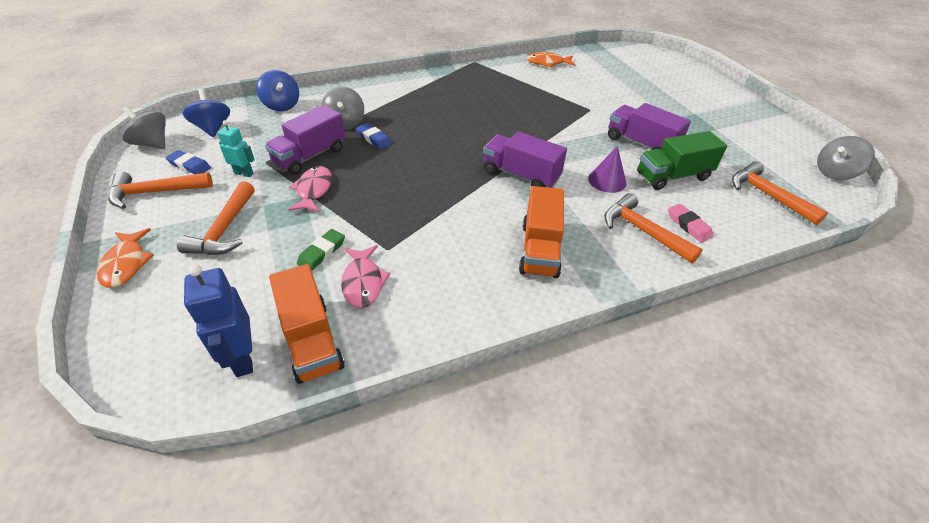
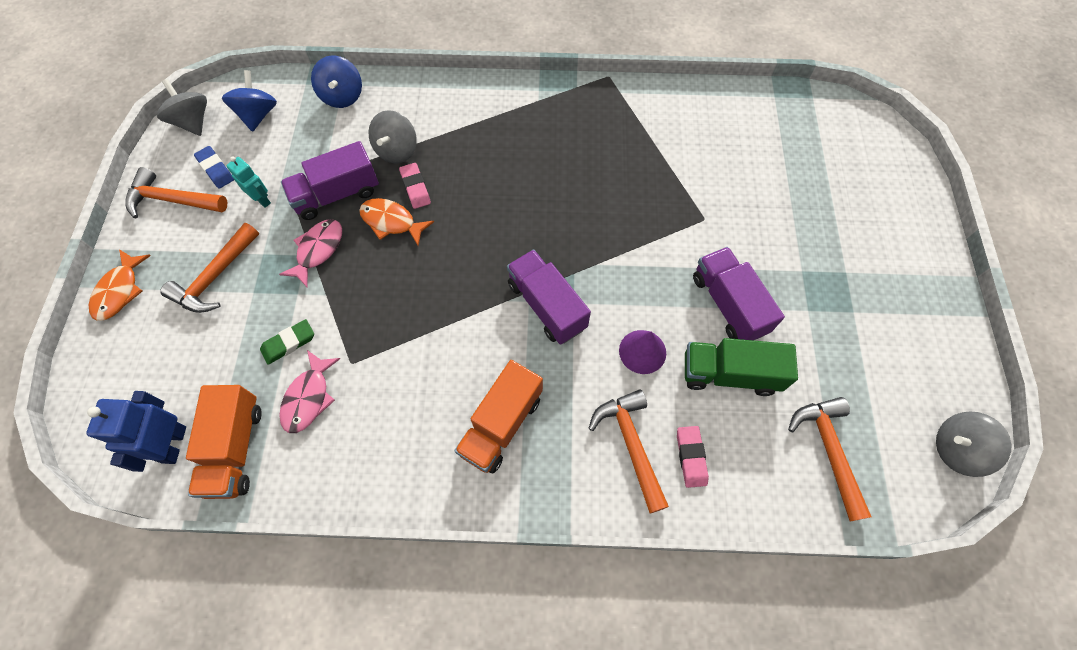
camera: 25 degrees right, 20 degrees up
(374, 139) = (415, 188): blue eraser -> pink eraser
(547, 63) = (706, 107): orange fish -> orange fish (391, 222)

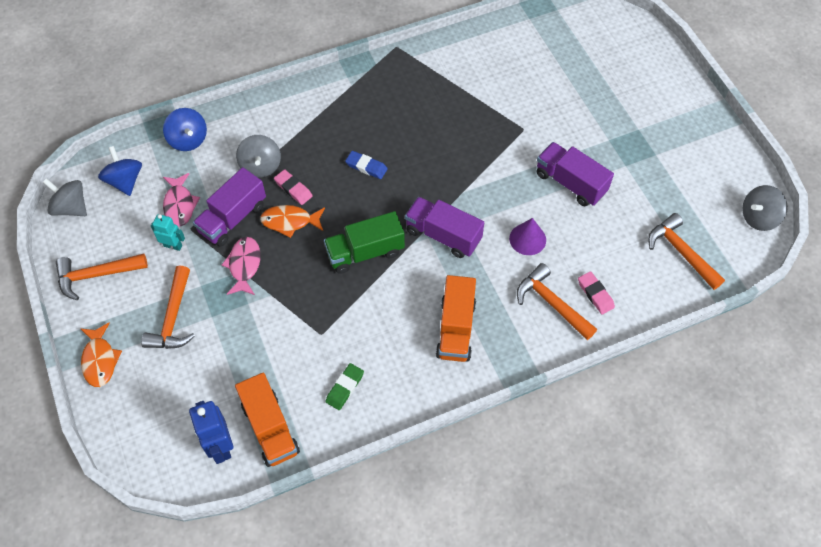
camera: 25 degrees left, 5 degrees down
(216, 169) = (117, 237): blue eraser -> blue eraser (366, 167)
(288, 343) = (264, 340): green eraser -> green eraser (345, 388)
(309, 397) = (304, 371): pink fish -> pink fish (179, 205)
(729, 374) = (594, 230): green truck -> green truck (365, 252)

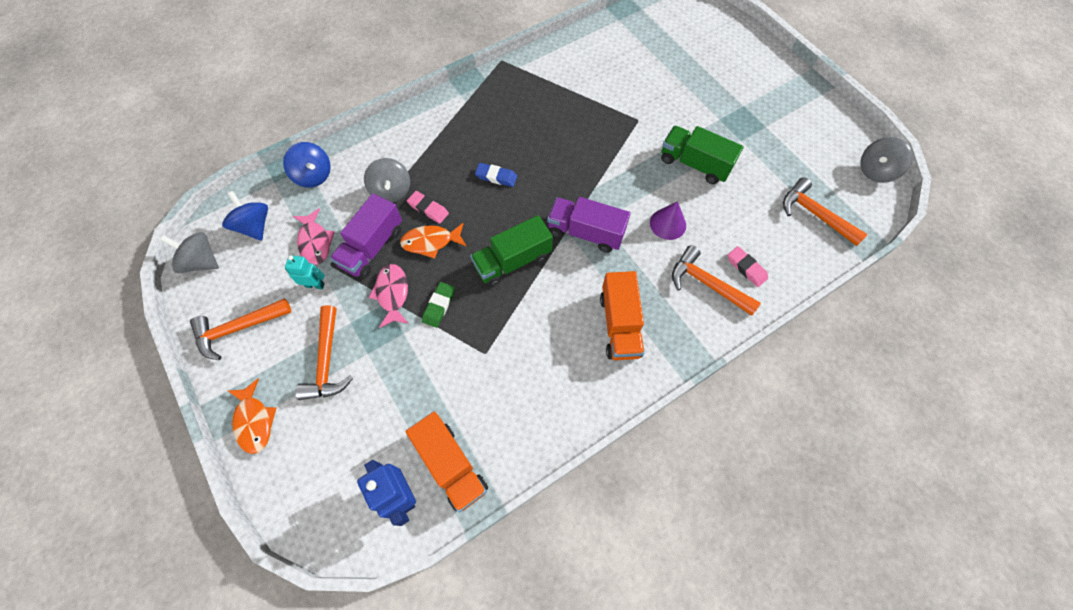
camera: 10 degrees left, 5 degrees up
(345, 388) = (521, 406): green eraser -> green eraser (439, 306)
(570, 183) = (694, 164): purple truck -> green truck

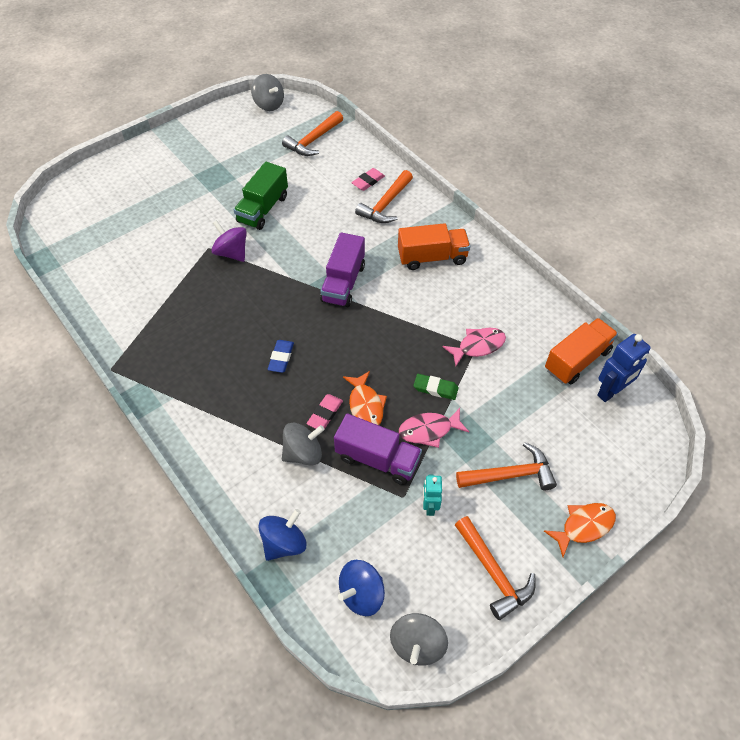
camera: 95 degrees left, 10 degrees down
(315, 242) = (376, 519): pink fish -> pink fish (478, 346)
(512, 261) = (380, 335): green truck -> none
(631, 138) = (232, 253): none -> purple spinning top
(668, 224) = (329, 227): purple cone -> none

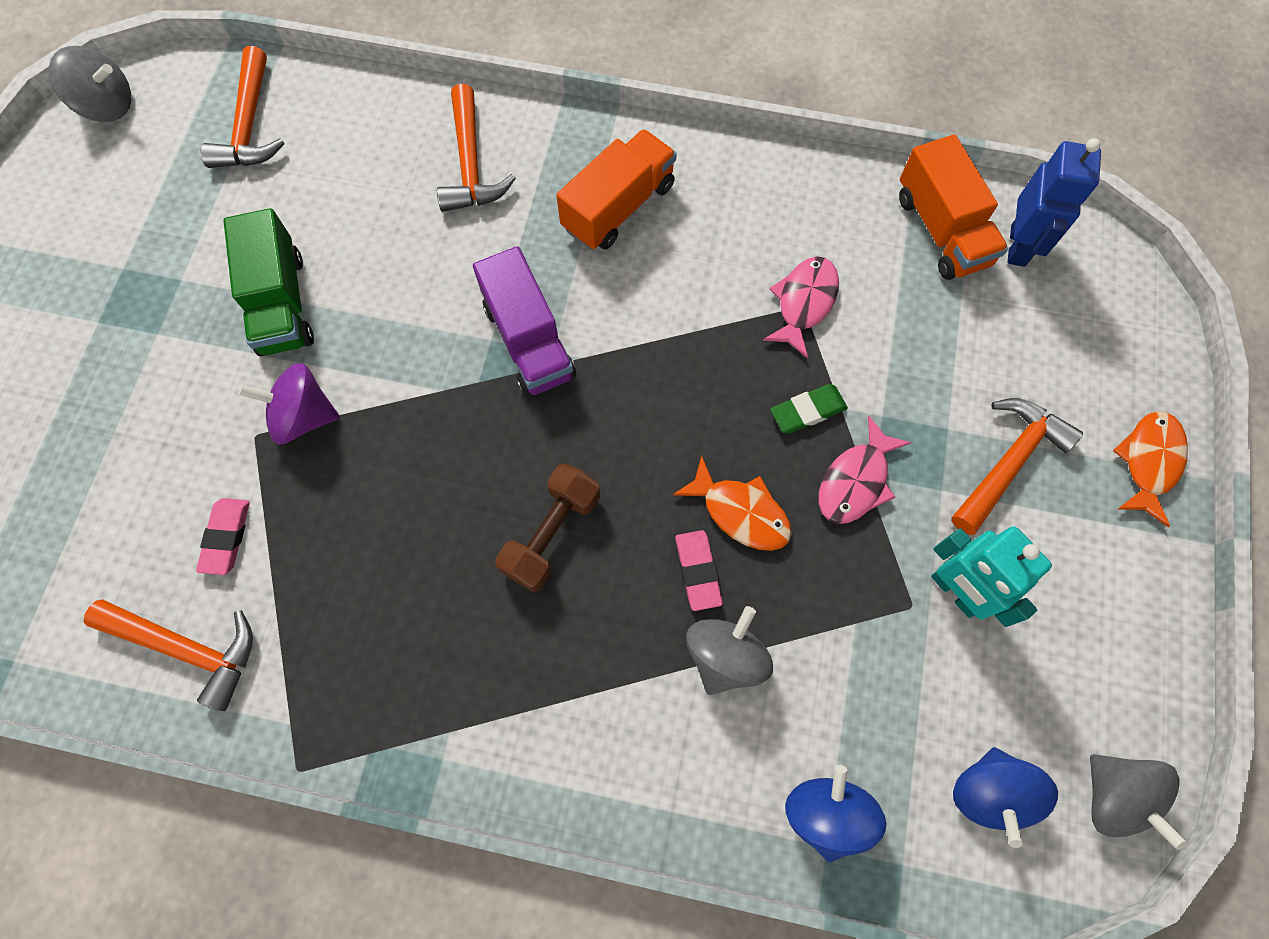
camera: 40 degrees left, 15 degrees up
(281, 358) = (551, 534): blue eraser -> brown dumbbell
(368, 181) = (407, 142): pink eraser -> pink eraser (226, 537)
(377, 459) = (830, 580): purple truck -> none
(429, 506) = (955, 591): turquoise robot -> turquoise robot, size x1.60
(493, 573) = (1109, 617): orange hammer -> orange hammer (188, 648)
(577, 360) = (941, 230): orange truck -> orange truck turned 150 degrees clockwise

